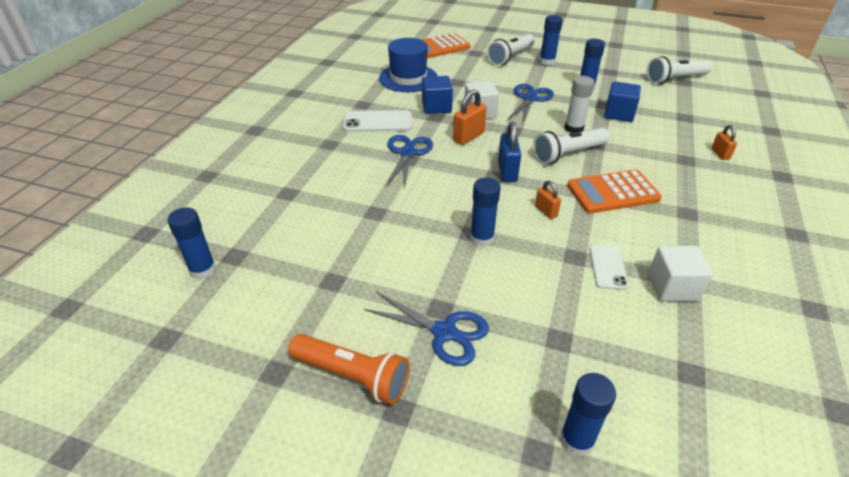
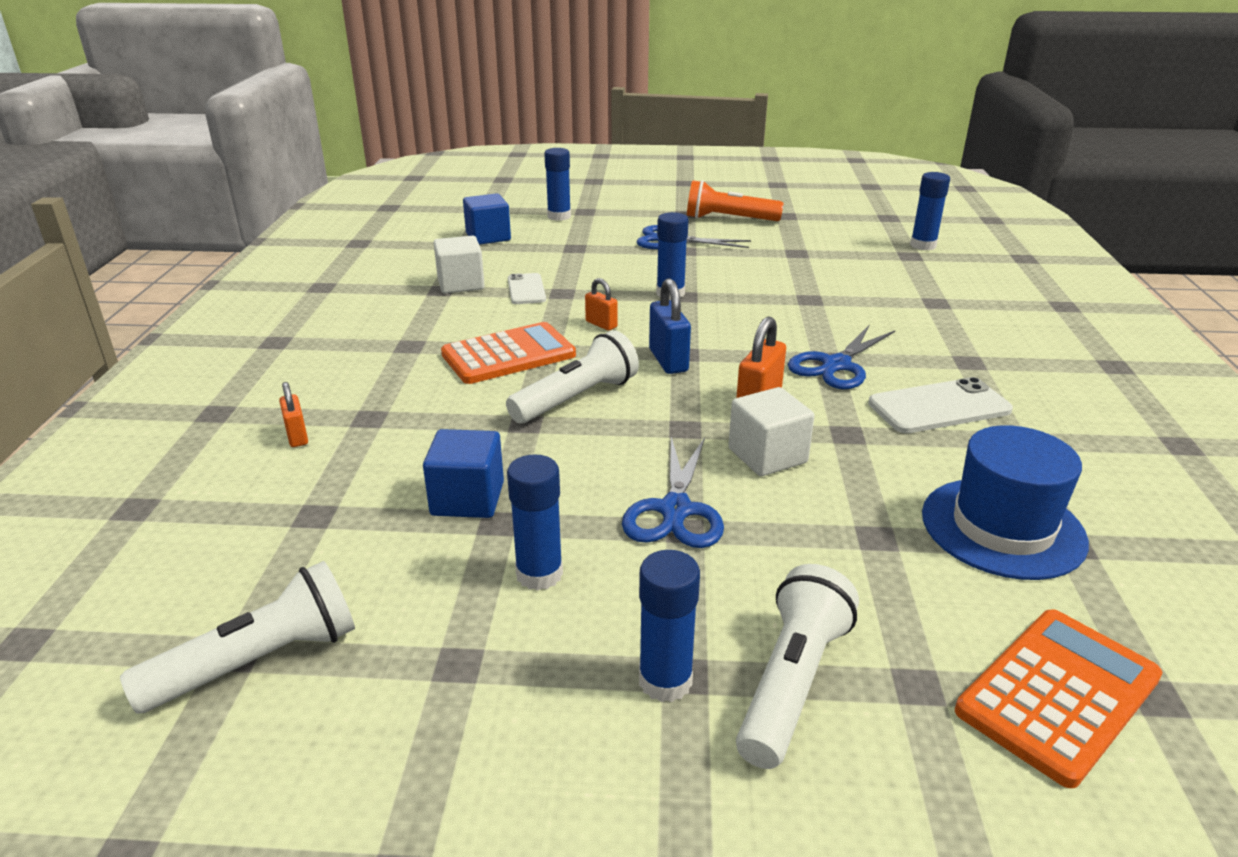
camera: 165 degrees right, 10 degrees down
(407, 153) = (836, 365): blue scissors -> blue scissors turned 45 degrees clockwise
(436, 107) = (863, 455): blue cube -> blue cube (488, 237)
(574, 128) = (568, 448): white glue stick -> none

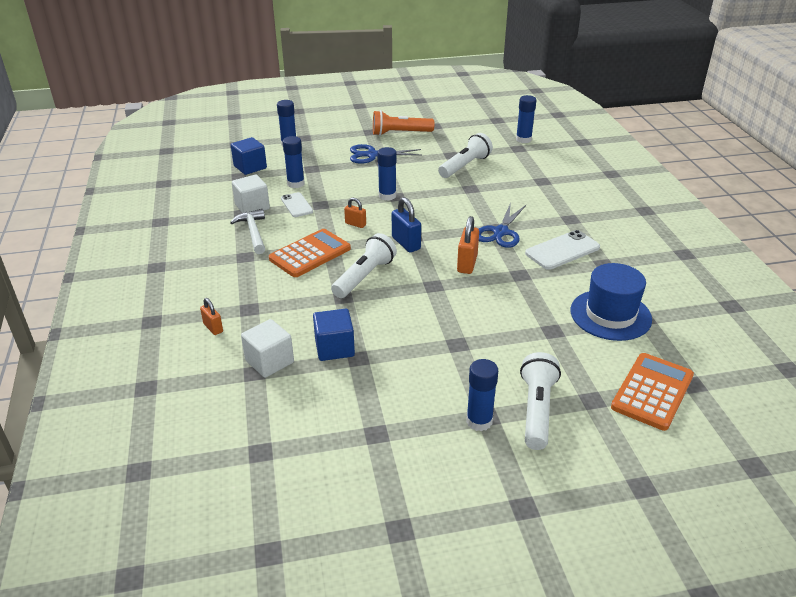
camera: 15 degrees left, 5 degrees up
(258, 661) = (275, 453): white flashlight -> white flashlight (465, 166)
(441, 316) = (253, 232): none -> white hammer
(539, 574) = (394, 381): blue glue stick -> blue glue stick (296, 184)
(675, 510) = (448, 334): blue scissors -> none
(767, 456) = (483, 295): white cube -> white cube (269, 361)

